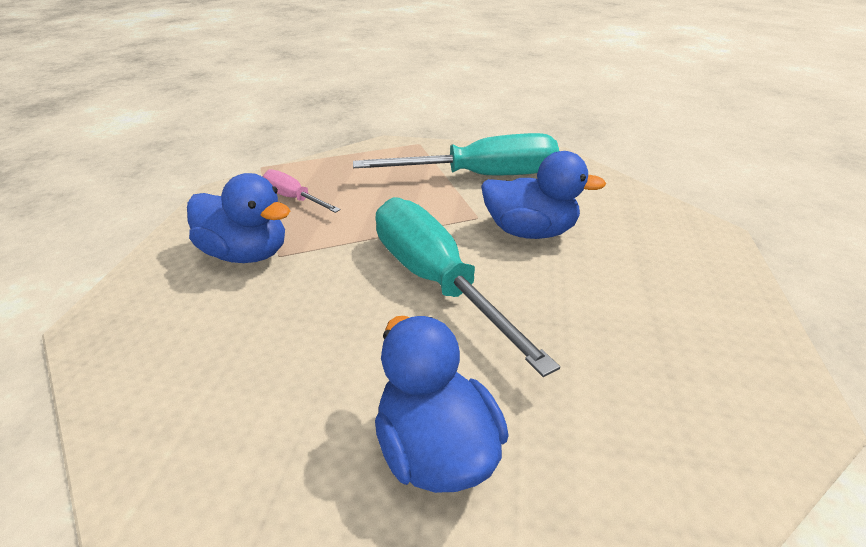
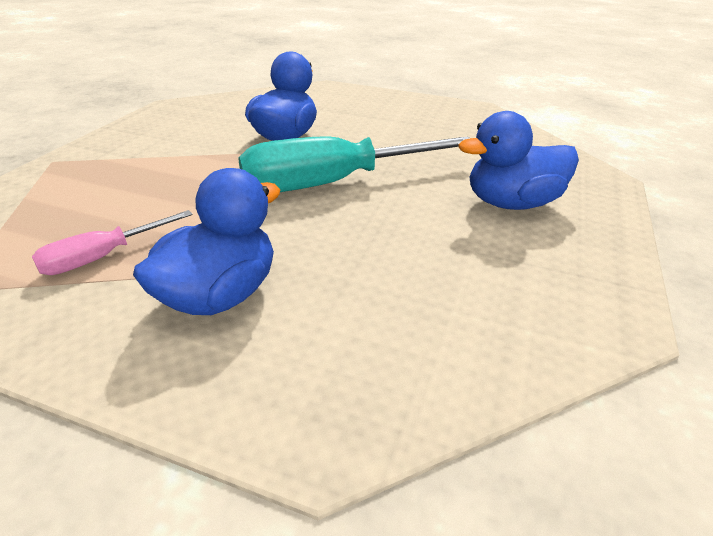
camera: 80 degrees left, 0 degrees up
(481, 176) = (172, 140): turquoise screwdriver -> none

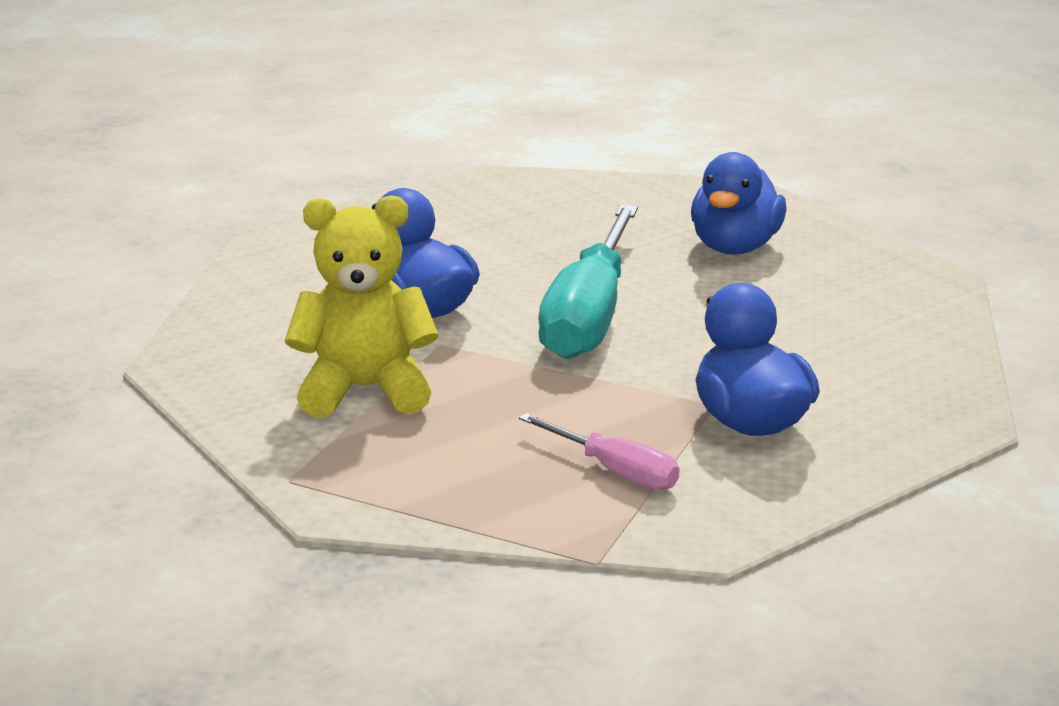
camera: 55 degrees left, 10 degrees down
(103, 257) = (615, 471): pink screwdriver -> pink screwdriver turned 45 degrees counterclockwise
(172, 150) = (365, 389): none -> yellow teddy bear

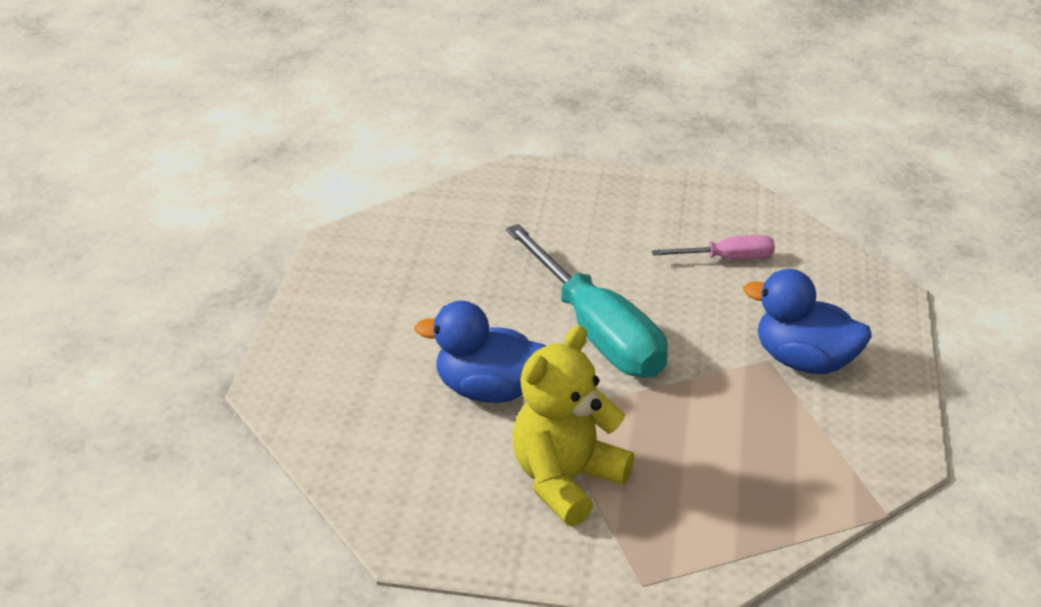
camera: 45 degrees left, 10 degrees up
(615, 471) = (797, 445): pink screwdriver -> pink screwdriver (727, 259)
(735, 247) = (590, 223): blue duck -> none

